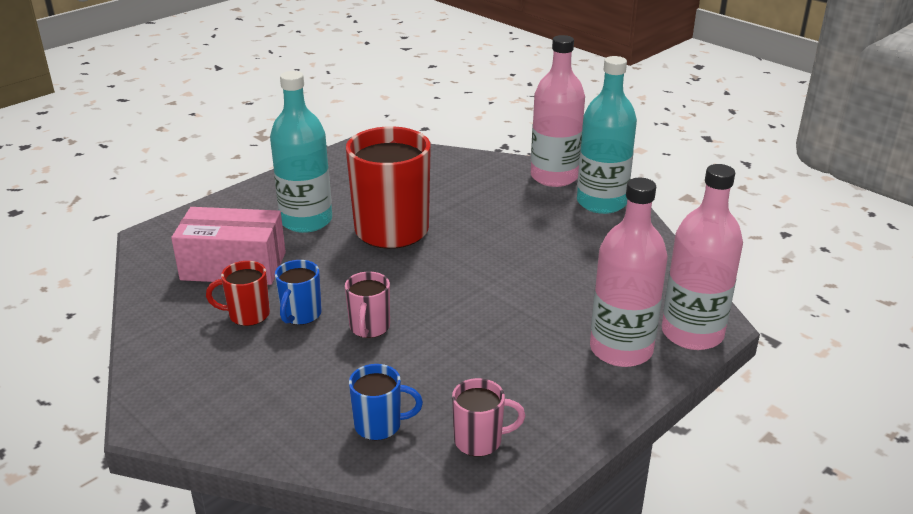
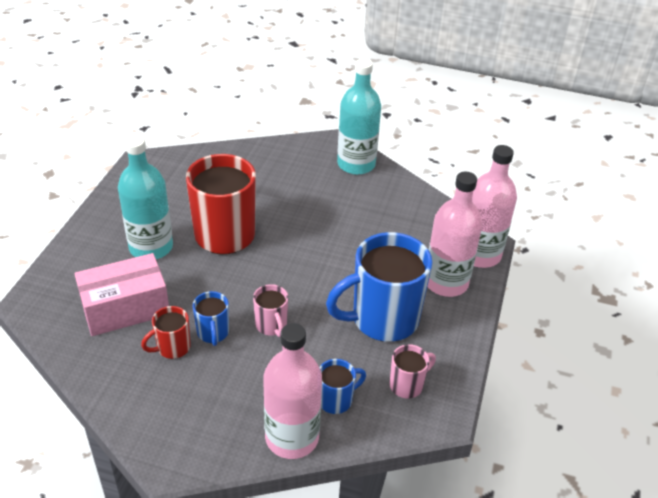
camera: 30 degrees left, 10 degrees up
(506, 362) = (382, 319): none -> blue mug
(554, 176) = (308, 150): pink bottle -> pink bottle (292, 437)

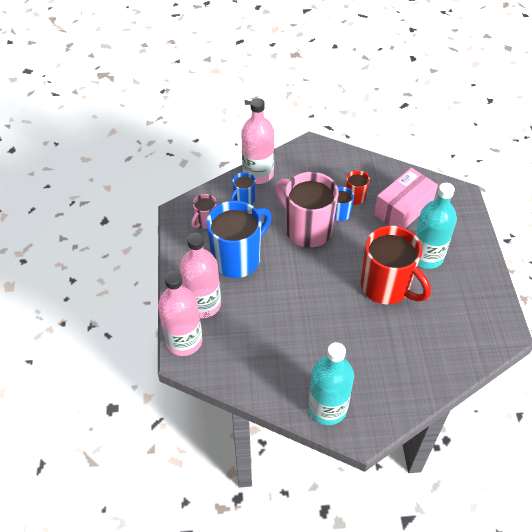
camera: 160 degrees right, 10 degrees up
(271, 325) = (307, 229): pink mug -> pink mug, size x2.12

